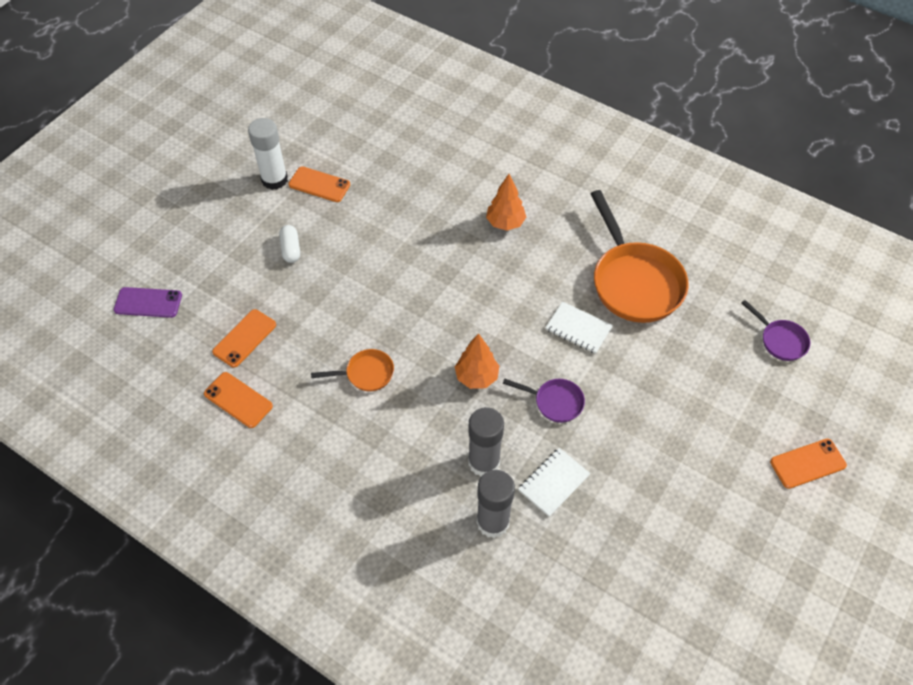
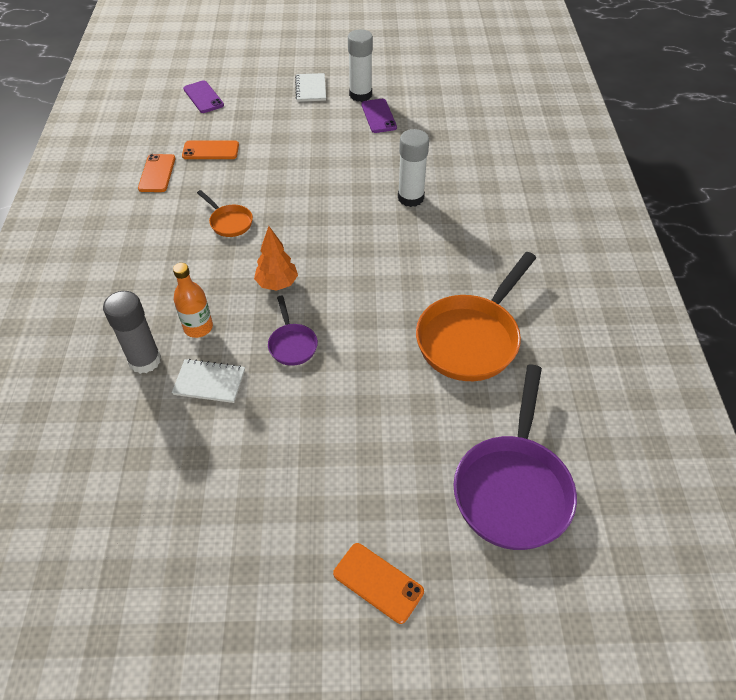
camera: 55 degrees right, 5 degrees down
(291, 249) = (307, 132): white capsule -> none
(319, 184) = (378, 116): orange phone -> purple phone
(449, 226) = (410, 198): none -> white glue stick
(484, 462) = (198, 327): grey glue stick -> orange bottle
(505, 223) = (448, 227): orange tree -> none
(578, 329) = (382, 324): white notebook -> white notebook (311, 89)
(780, 340) = (513, 488): purple pan -> purple pan, size x2.08

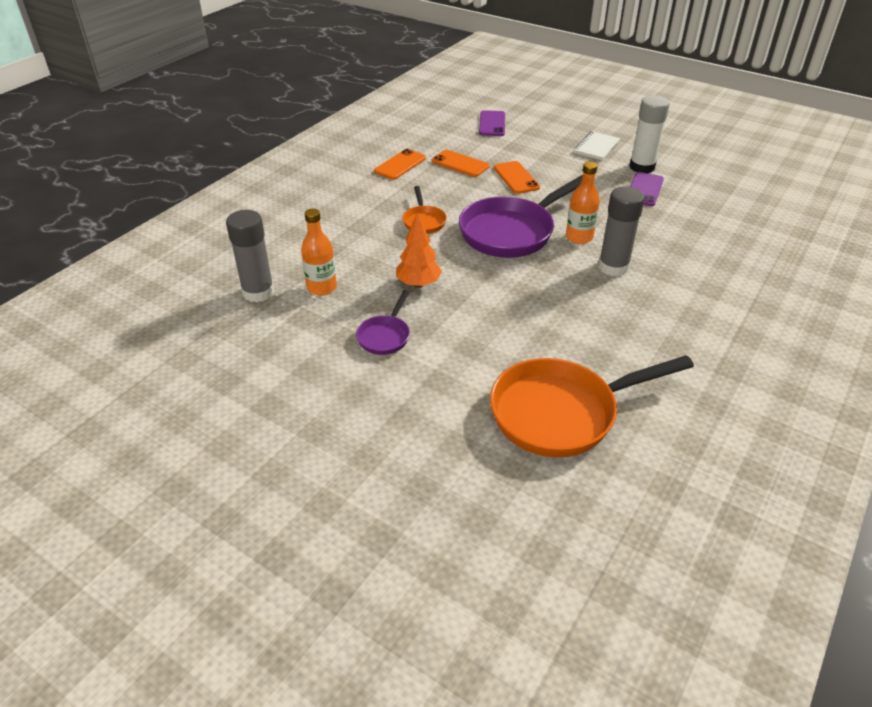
camera: 35 degrees right, 10 degrees down
(209, 382) = (290, 332): white notebook -> none
(365, 182) = (579, 237): none -> orange bottle
(378, 582) = (267, 571): orange phone -> orange phone (516, 178)
(410, 198) = (613, 267): white glue stick -> grey glue stick
(513, 488) = (476, 571): purple pan -> purple pan (512, 232)

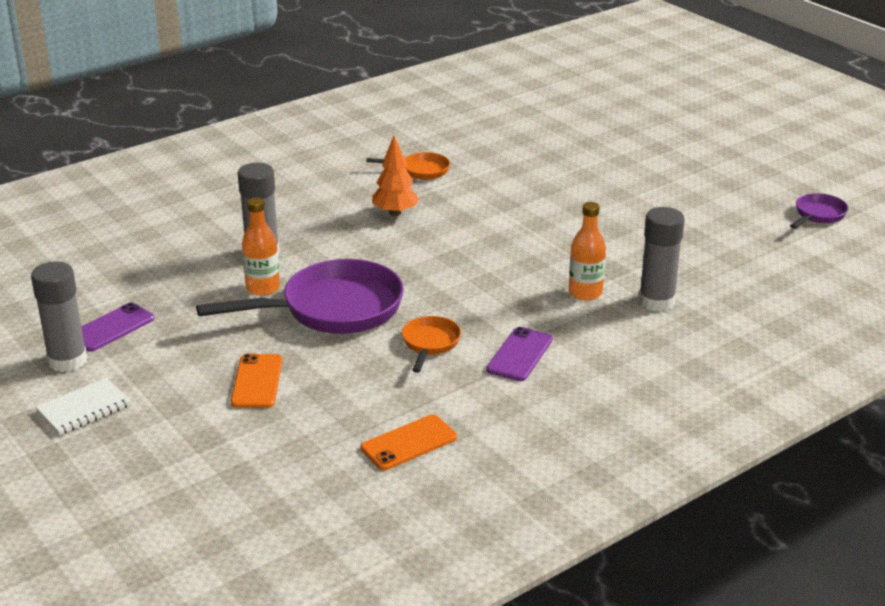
camera: 160 degrees left, 10 degrees down
(385, 336) = (536, 240): purple pan -> purple pan (818, 215)
(418, 284) = (479, 276): orange tree -> orange tree (395, 213)
(460, 164) = (316, 424): orange phone -> none
(492, 124) = (192, 501): purple phone -> purple phone (519, 354)
(562, 413) = (421, 170): orange pan -> orange pan, size x0.48
(642, 167) = (67, 360): white glue stick -> grey glue stick

